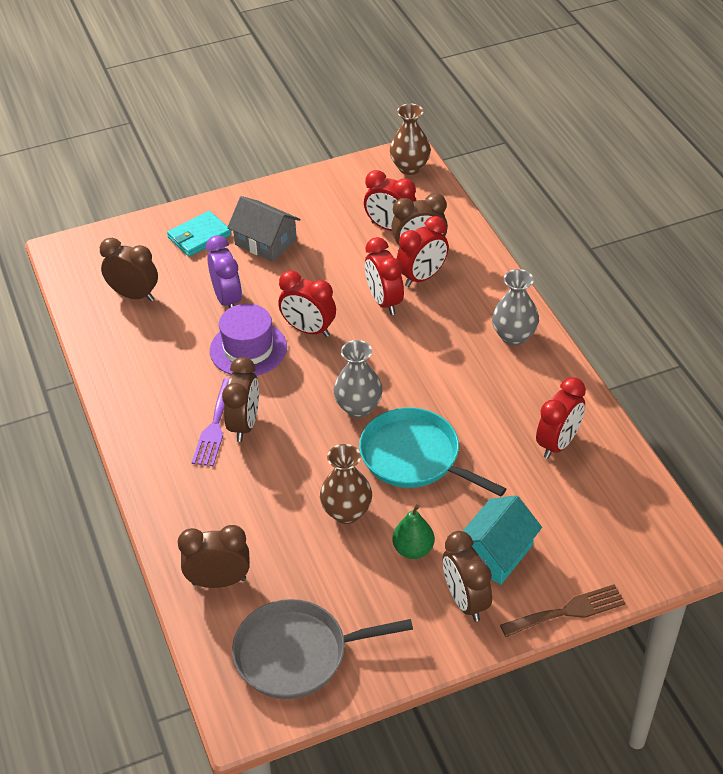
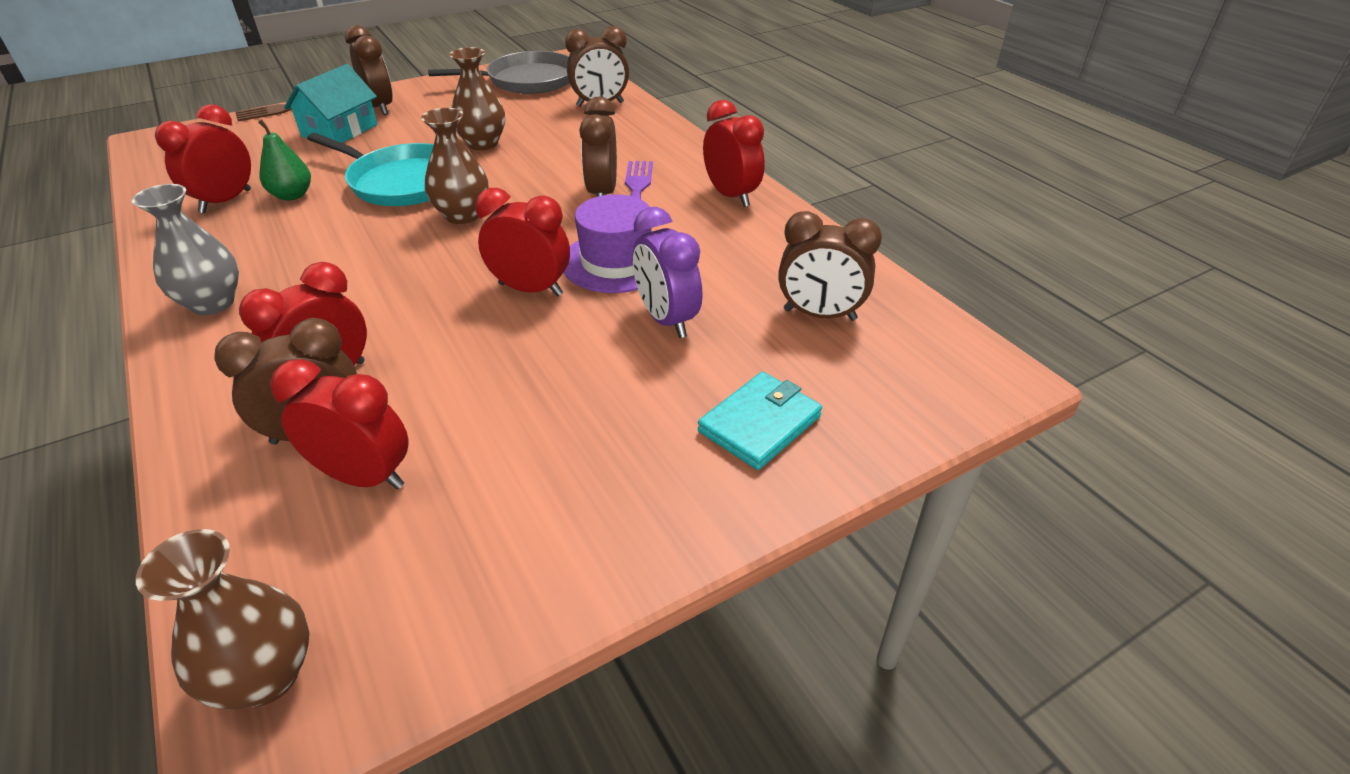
camera: 170 degrees right, 5 degrees down
(266, 242) = (625, 423): grey house -> none
(358, 408) = (463, 215): grey vase -> brown vase
(384, 301) = (406, 336): red clock -> red clock (731, 196)
(413, 549) = (420, 128): green pear -> green pear (292, 195)

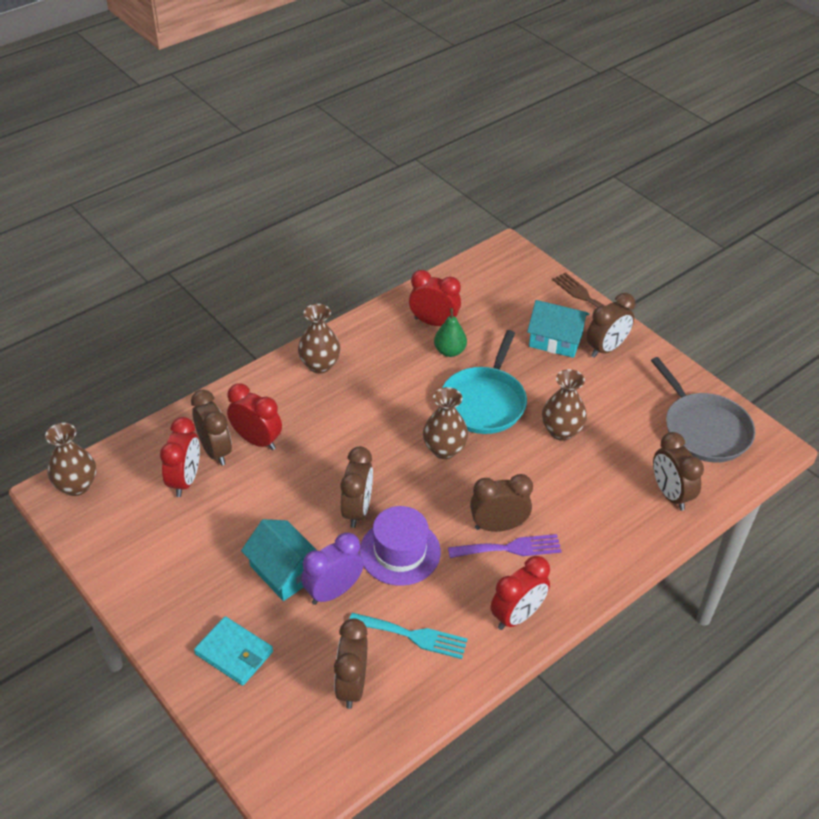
camera: 80 degrees right, 5 degrees up
(212, 303) = (320, 365): grey vase -> brown vase
(531, 289) = (357, 510): red clock -> brown clock
(617, 363) = (284, 571): none -> turquoise house
(749, 263) = (413, 636): none -> turquoise fork

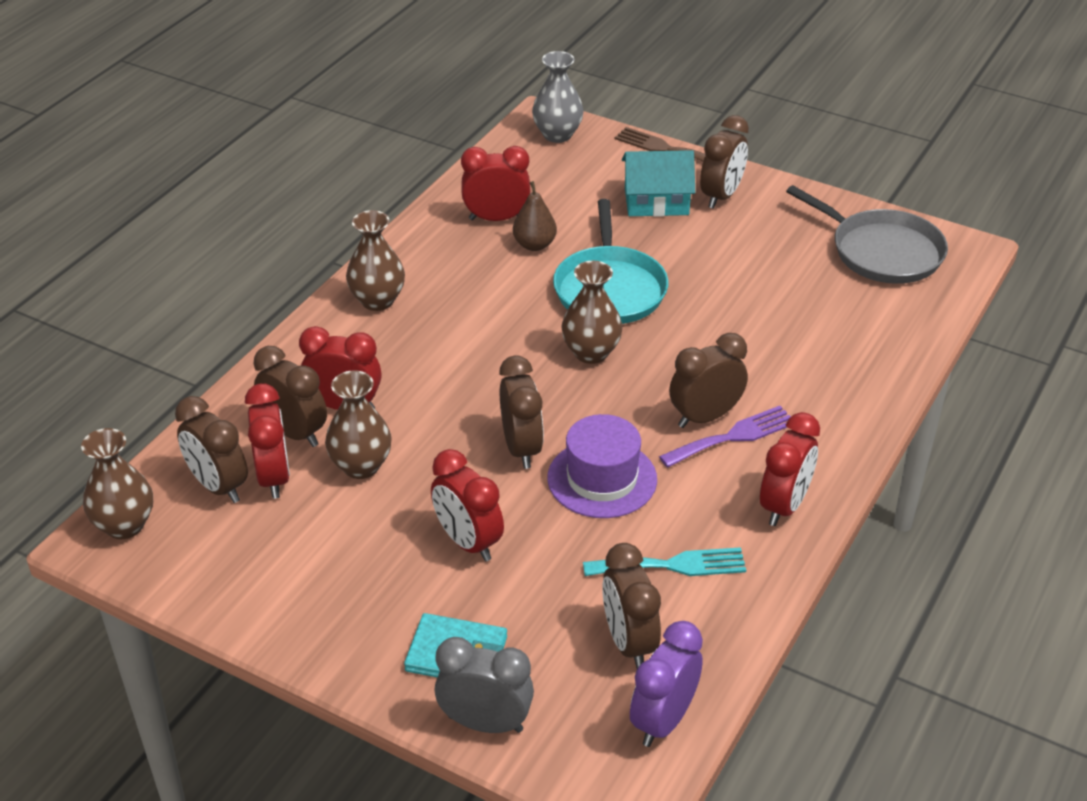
camera: 20 degrees left, 5 degrees down
(226, 711) = (485, 723): none -> grey clock
(284, 571) = (468, 542): turquoise house -> red clock
(333, 591) = (544, 547): purple clock -> purple clock (663, 720)
(449, 351) = (534, 245): green pear -> brown pear
(512, 266) = (557, 135): none -> grey vase
(561, 431) = (720, 296): brown vase -> brown vase (361, 466)
(670, 494) = (884, 328): brown clock -> brown clock (218, 486)

